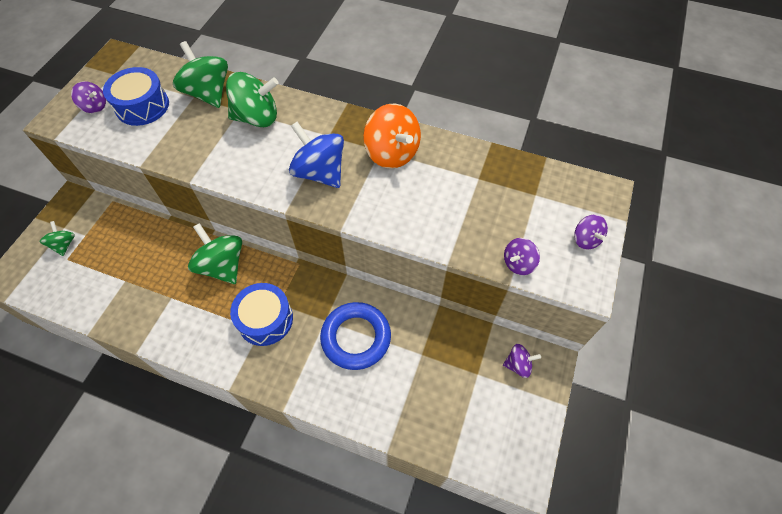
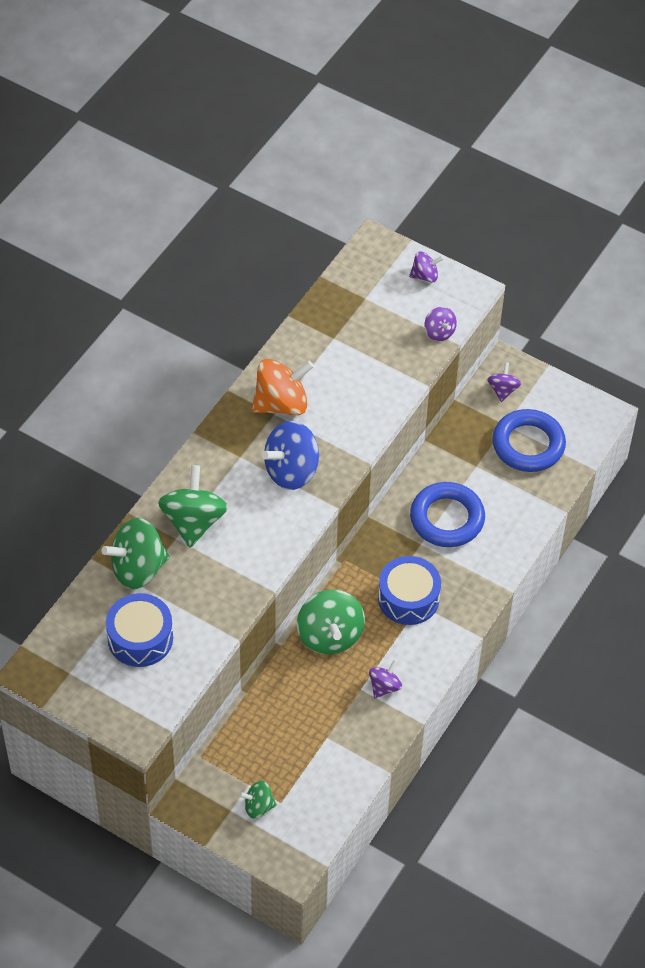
camera: 80 degrees left, 5 degrees down
(95, 106) = (126, 689): purple spinning top -> purple spinning top (384, 686)
(222, 266) = (330, 635): green spinning top -> green spinning top turned 75 degrees counterclockwise
(459, 400) = (528, 445): none -> blue ring

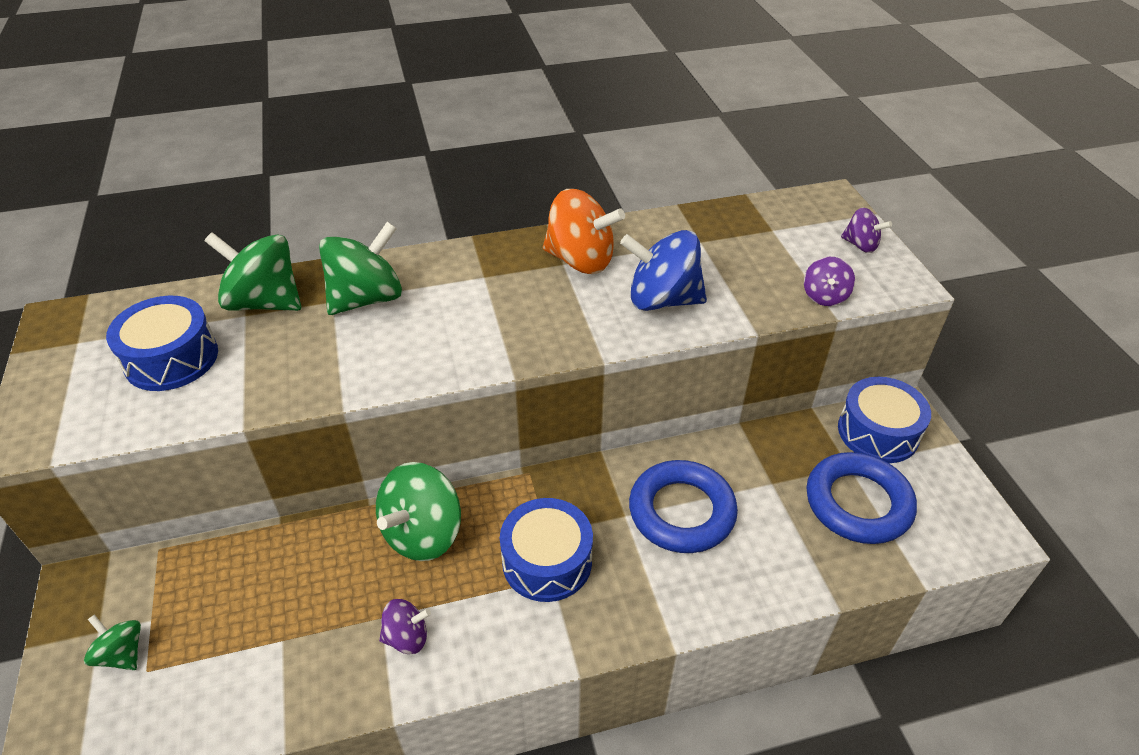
camera: 45 degrees right, 10 degrees down
(291, 471) = (514, 317): blue spinning top -> blue spinning top (662, 300)
(503, 390) = (878, 432): purple spinning top -> blue drum

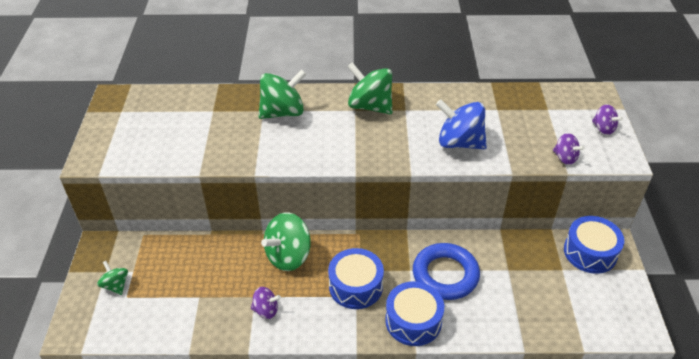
camera: 15 degrees right, 0 degrees up
(171, 358) = (169, 129): blue drum -> blue drum (413, 321)
(264, 302) = (225, 105): green spinning top -> green spinning top (370, 106)
(581, 260) = (417, 109): orange spinning top -> none
(824, 296) = (565, 158): purple spinning top -> purple spinning top turned 75 degrees counterclockwise
(858, 503) = (559, 292): blue ring -> none

